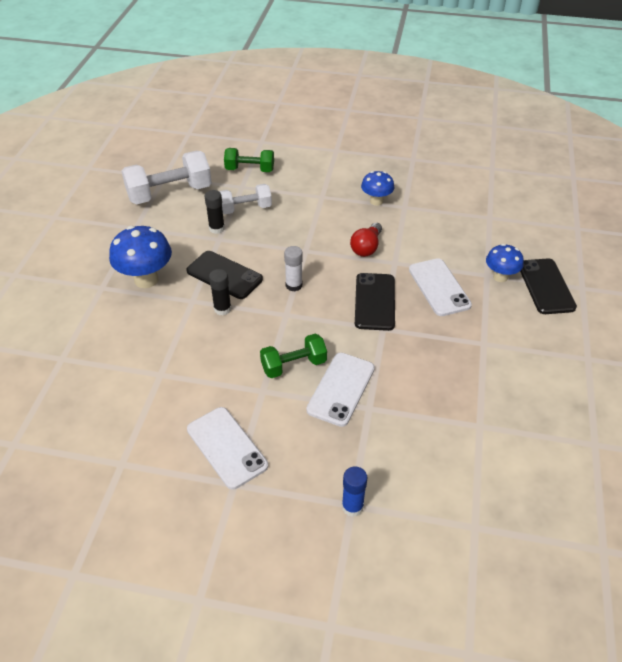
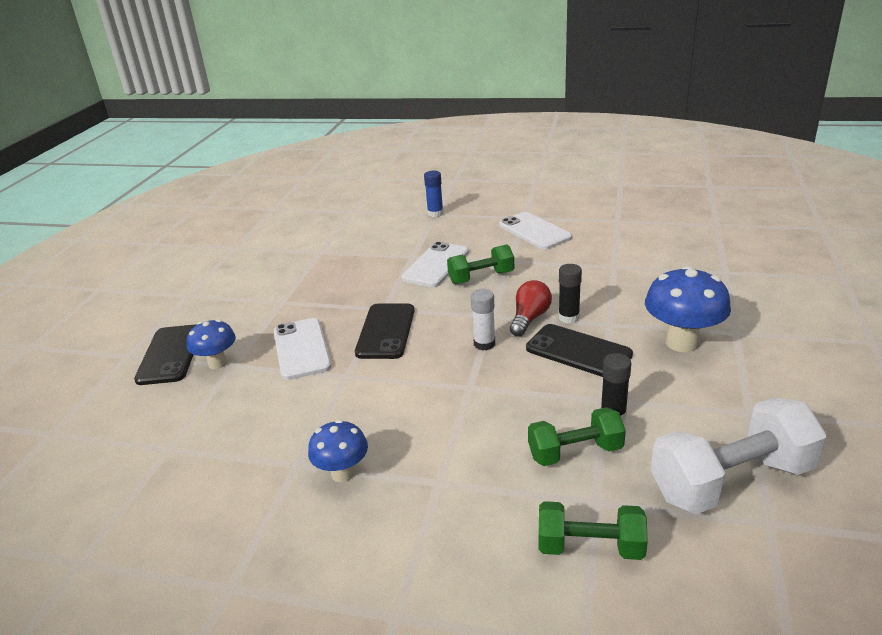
camera: 175 degrees left, 15 degrees down
(245, 208) = (575, 452): white dumbbell -> green dumbbell
(366, 247) = (380, 394): red light bulb -> red light bulb (529, 318)

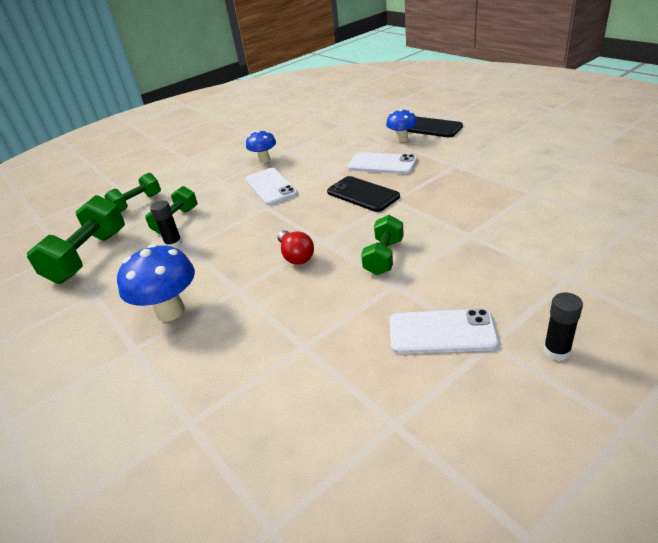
camera: 130 degrees right, 5 degrees up
(435, 213) = (569, 279): blue glue stick -> none
(436, 265) = (436, 241): white phone -> white phone (271, 187)
(484, 344) = (296, 226): white glue stick -> none
(569, 317) = (271, 274): black glue stick -> black glue stick (556, 351)
(578, 351) = (233, 259): black phone -> none
(731, 481) = (88, 256): white dumbbell -> green dumbbell

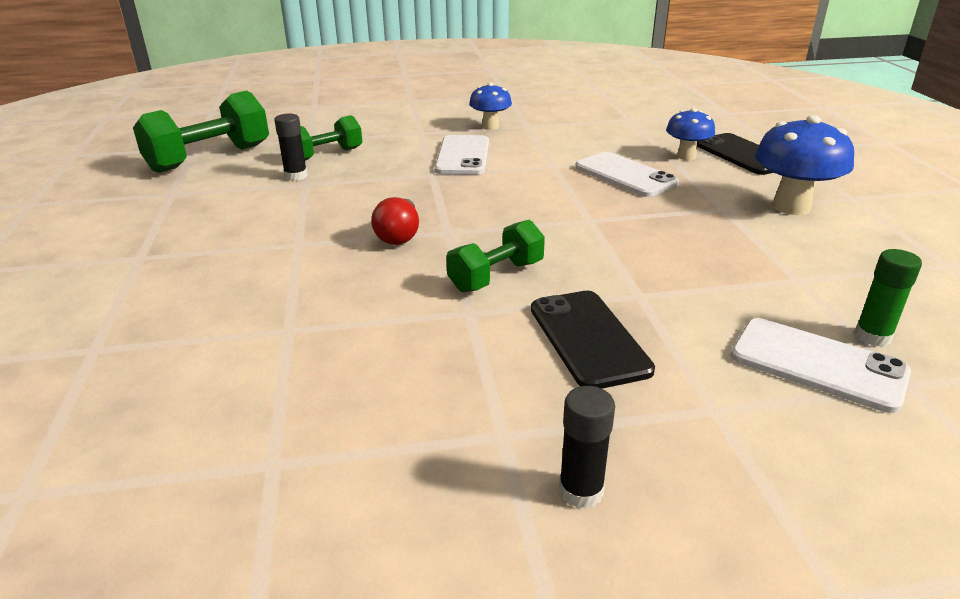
camera: 25 degrees right, 5 degrees down
(137, 203) = (312, 126): green dumbbell -> none
(170, 311) = (212, 237): blue mushroom -> blue mushroom (791, 207)
(362, 194) = (558, 200): black phone -> black phone (588, 339)
(441, 332) = (457, 391): white phone -> white phone (817, 364)
(592, 209) = (872, 336): none -> green glue stick

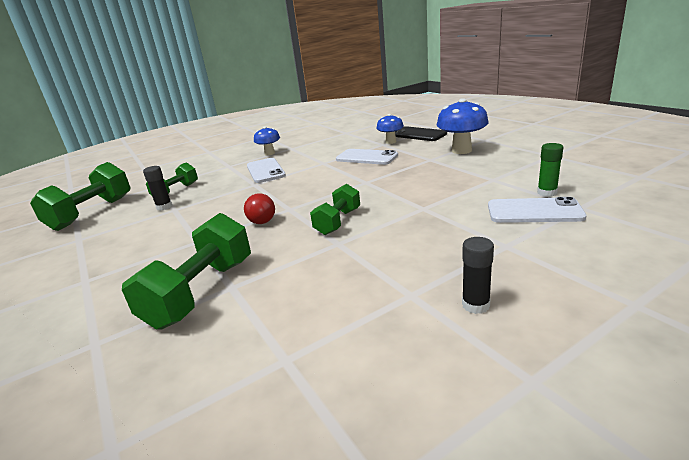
camera: 20 degrees left, 5 degrees down
(249, 324) = (201, 292): none -> green dumbbell
(588, 339) = (415, 235): black phone -> none

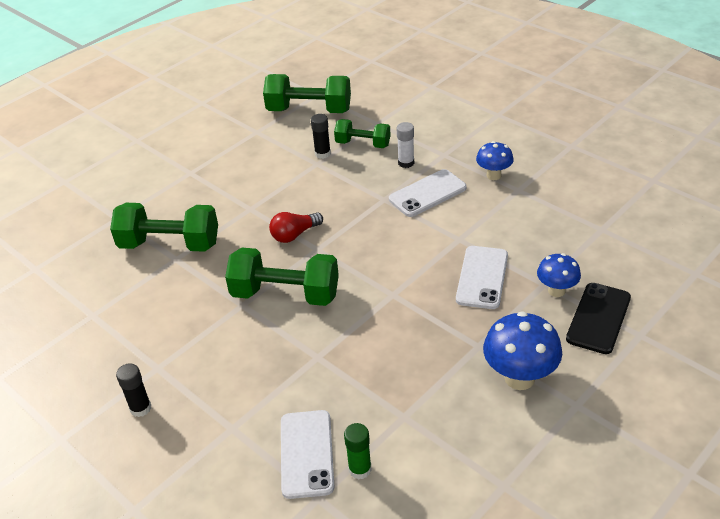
camera: 75 degrees right, 15 degrees up
(221, 177) = (406, 163): none -> white glue stick
(338, 222) = (285, 294): green dumbbell -> green dumbbell, size x1.64

